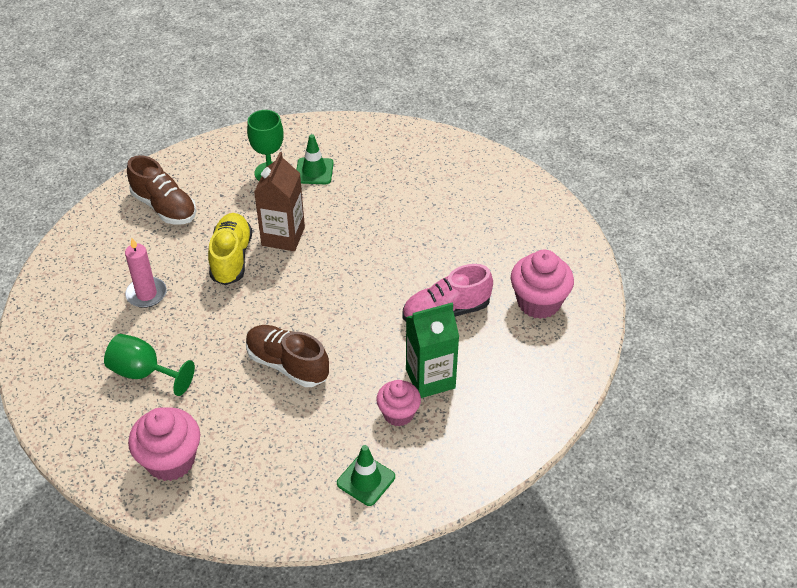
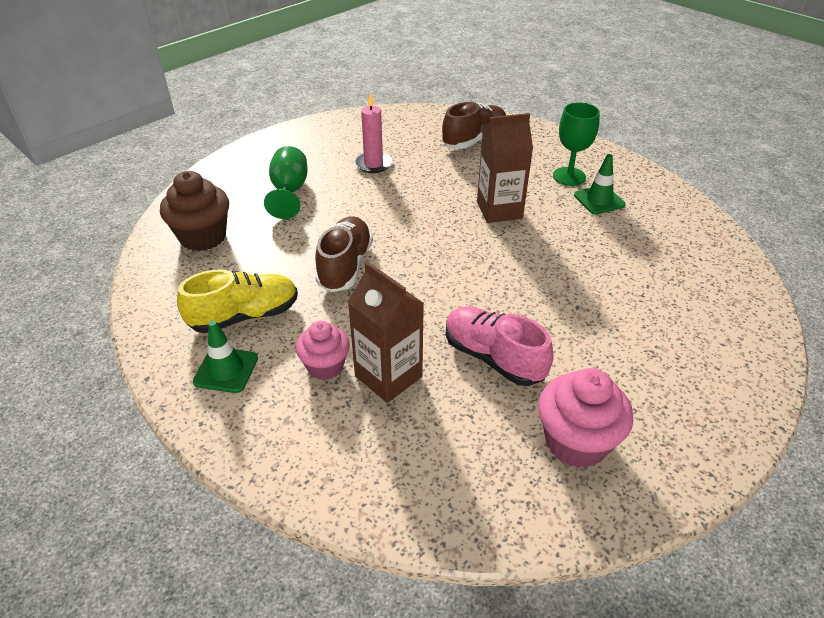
camera: 65 degrees right, 5 degrees down
(164, 207) = (474, 140): brown shoe -> brown shoe turned 150 degrees counterclockwise
(170, 460) = (203, 237): pink cupcake -> brown cupcake
(231, 258) = (447, 191): yellow shoe -> yellow shoe (244, 316)
(430, 379) = (388, 376): green carton -> brown carton

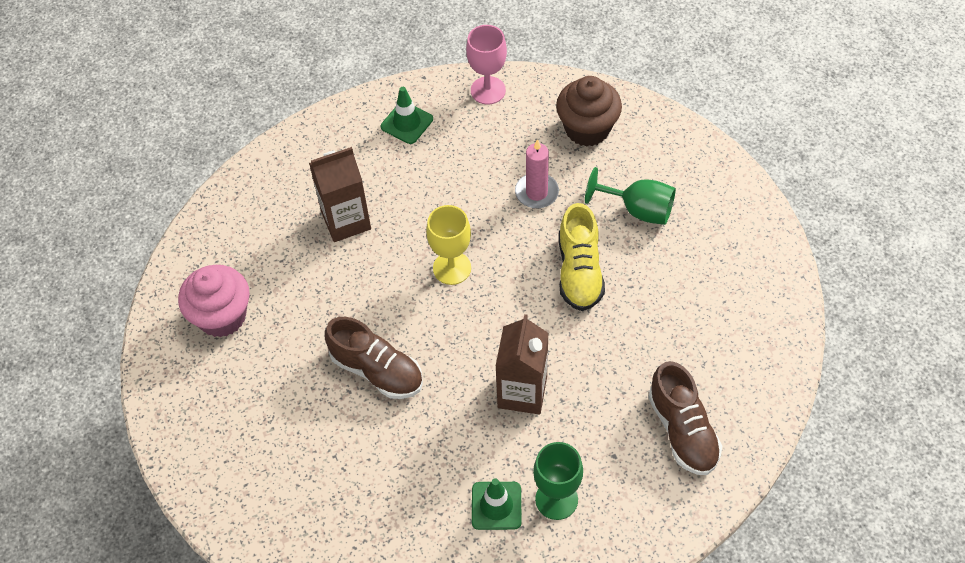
camera: 115 degrees right, 15 degrees up
(161, 316) = (488, 90): none -> pink goblet
(244, 316) = (461, 143): yellow shoe -> yellow shoe (579, 271)
(325, 366) = (378, 183): pink cupcake -> none
(345, 266) = (493, 227): brown shoe -> brown shoe (377, 370)
(373, 164) = (665, 301): pink candle -> pink candle (536, 192)
(405, 279) = (452, 268): none -> yellow goblet
(493, 358) = (326, 298): pink shoe -> none

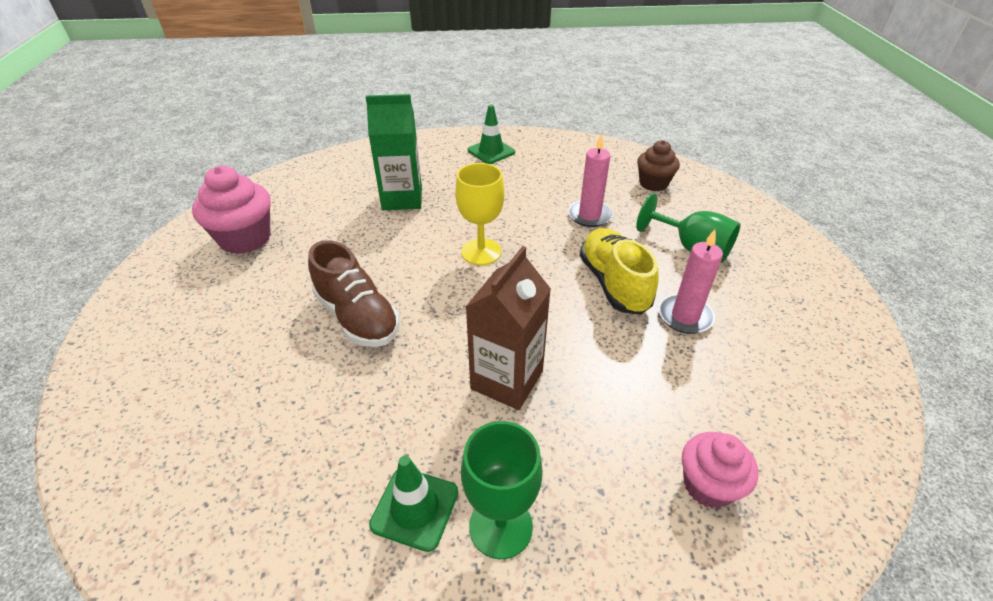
camera: 15 degrees right, 15 degrees down
(346, 221) = (402, 199): brown carton -> green carton
(488, 90) = (570, 146): pink goblet -> none
(579, 271) = (613, 283): yellow shoe -> yellow shoe turned 150 degrees clockwise
(587, 129) = (653, 183): brown cupcake -> brown cupcake, size x0.65
(645, 290) = (685, 316): none -> pink candle
(682, 430) = (708, 485): brown shoe -> pink cupcake

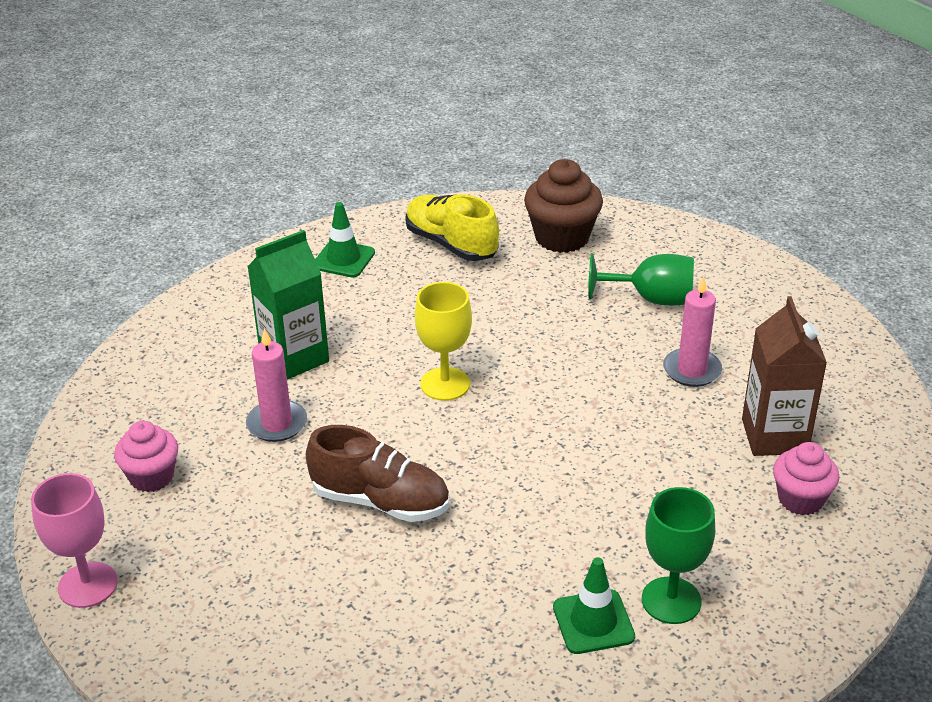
camera: 30 degrees left, 5 degrees down
(135, 291) = (88, 585): none -> pink goblet
(245, 239) = (152, 477): pink cupcake -> pink cupcake, size x0.65
(507, 380) = (581, 493): brown carton -> brown carton (774, 436)
(589, 215) = (524, 300): pink candle -> pink candle (277, 424)
(613, 283) = (605, 364): yellow shoe -> yellow shoe (451, 244)
(653, 183) = (562, 237): brown cupcake -> brown cupcake, size x1.53

